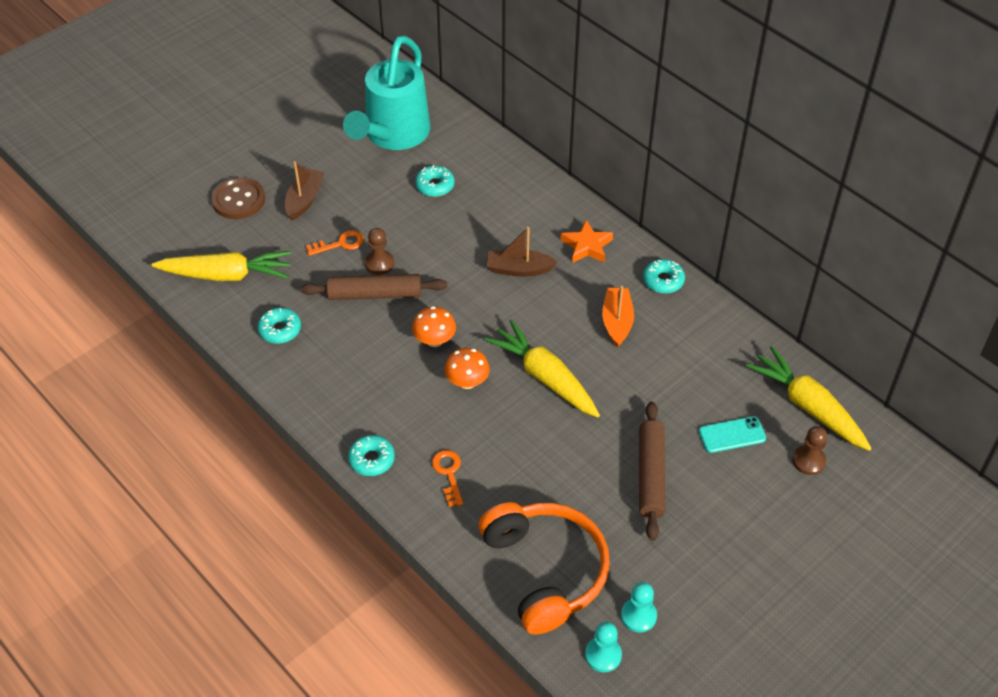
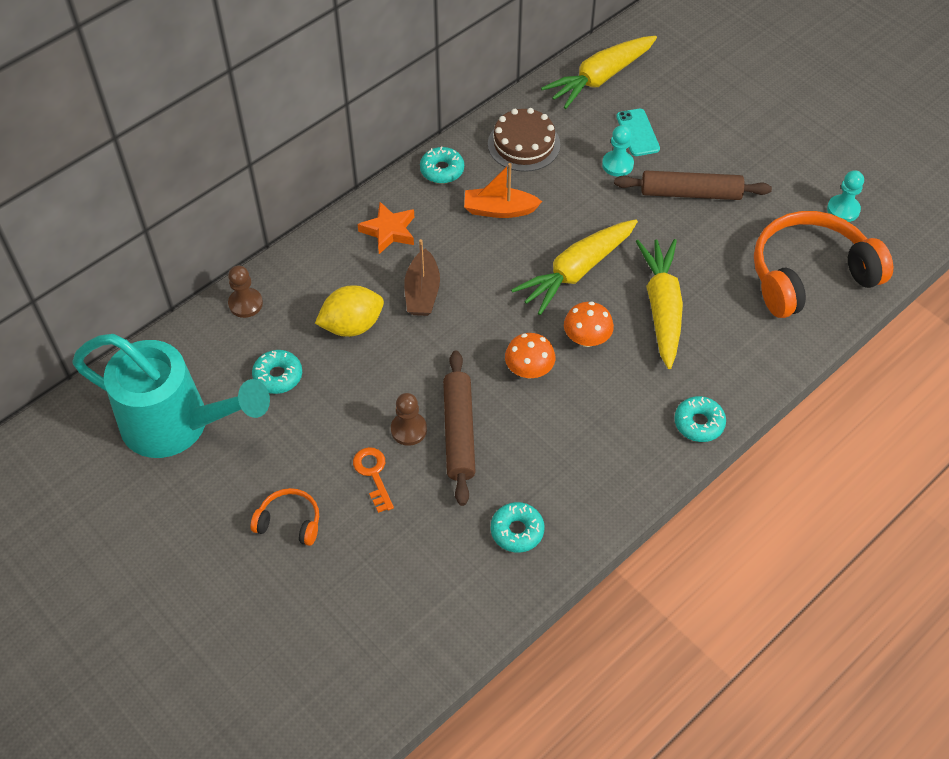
camera: 90 degrees left, 5 degrees up
(226, 275) = (423, 604): yellow carrot -> yellow carrot (662, 308)
(238, 200) = (283, 605): brown button -> none
(304, 199) = (289, 522): brown boat -> orange headphones
(448, 474) = (708, 353): orange key -> none
(483, 226) = (352, 325): none -> yellow lemon
(603, 655) = (887, 236): turquoise pawn -> turquoise pawn (617, 164)
(704, 341) = (524, 144): none -> brown cake
(808, 461) = (661, 84): brown pawn -> brown pawn (245, 304)

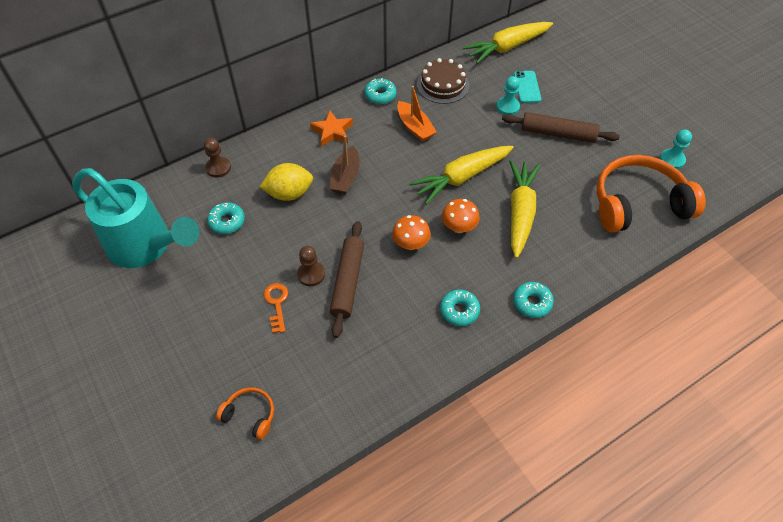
camera: 10 degrees right, 0 degrees up
(289, 522) = (206, 329): orange headphones -> orange headphones (250, 415)
(499, 210) = (415, 127): orange boat -> orange boat turned 135 degrees counterclockwise
(517, 531) = (374, 364): turquoise donut -> turquoise donut (459, 310)

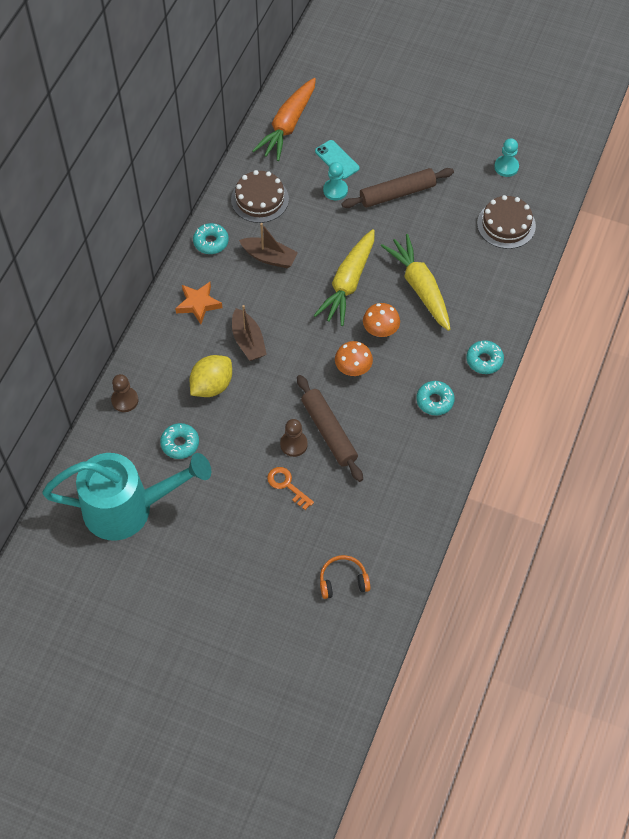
camera: 35 degrees left, 5 degrees up
(415, 127) = (269, 257): orange boat -> brown boat
(507, 47) = (288, 126): yellow carrot -> orange carrot
(638, 204) = (506, 224): orange headphones -> brown cake

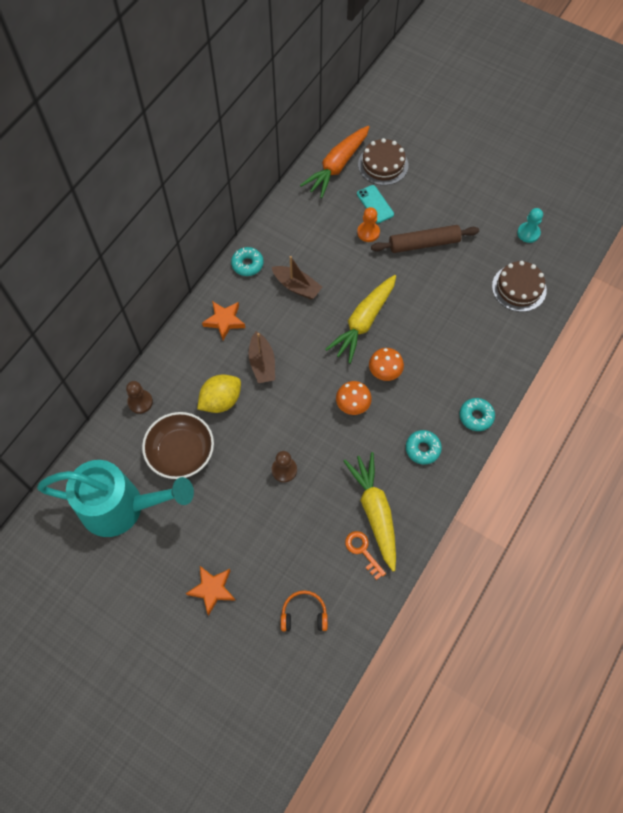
camera: 10 degrees right, 5 degrees up
(180, 444) = (181, 452): turquoise donut -> brown bowl
(242, 573) = (212, 589): none -> orange star
(260, 199) = (299, 231): brown cake -> brown cake (383, 165)
(287, 485) = (270, 509): orange key -> orange key (362, 551)
(329, 432) = (319, 463): brown rolling pin -> none
(335, 190) = (368, 232): turquoise pawn -> orange pawn
(420, 287) = (428, 336): yellow carrot -> yellow carrot (375, 511)

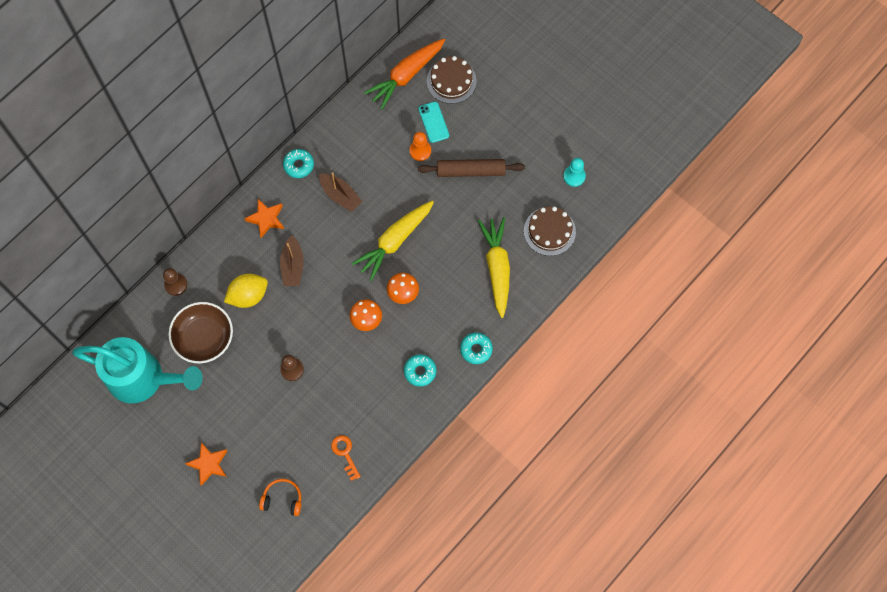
camera: 10 degrees right, 5 degrees up
(375, 511) = (364, 421): yellow carrot -> yellow carrot (497, 268)

